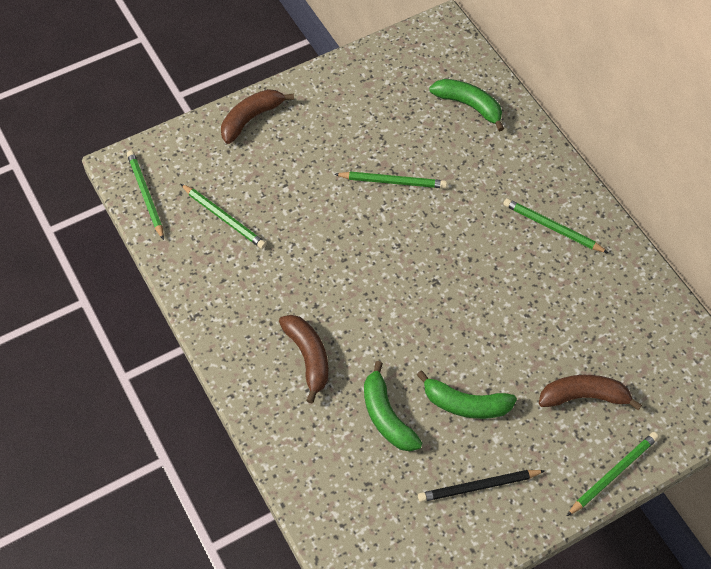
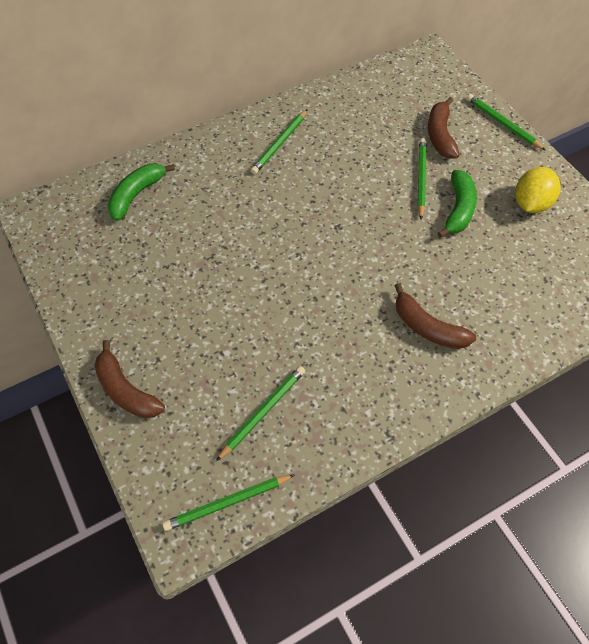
camera: 90 degrees left, 0 degrees up
(308, 357) = (427, 327): brown banana -> brown banana turned 120 degrees counterclockwise
(386, 416) = (479, 265): green banana -> none
(392, 182) = (223, 257): green pencil -> green pencil (421, 179)
(479, 486) = (531, 203): black pencil -> yellow lemon

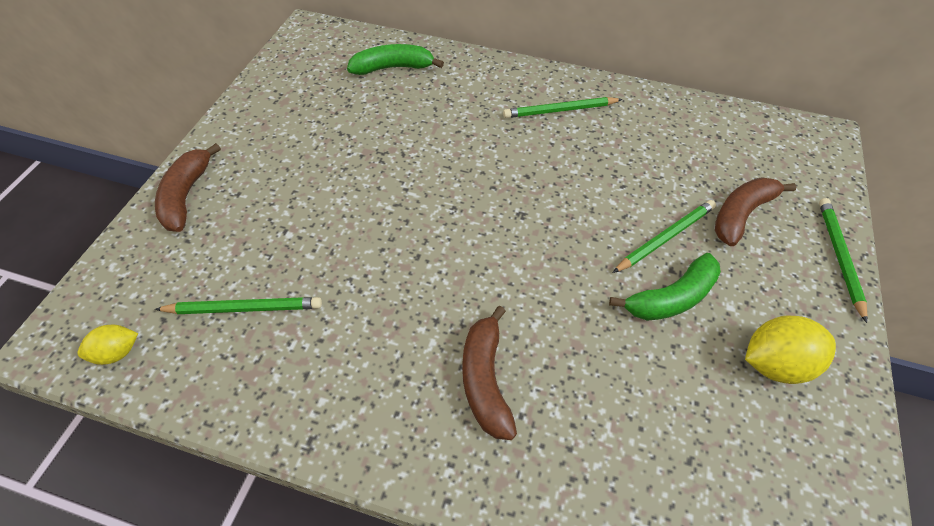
camera: 45 degrees right, 5 degrees down
(227, 502) = (117, 353): green pencil -> yellow lemon

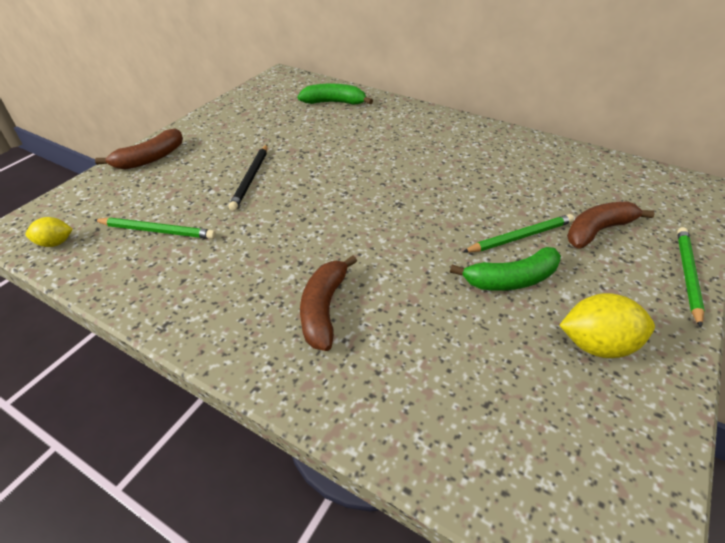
camera: 15 degrees right, 10 degrees down
(186, 195) = (150, 158): brown banana -> brown banana turned 150 degrees counterclockwise
(331, 206) = (251, 178): none -> black pencil
(560, 110) = (458, 142): green pencil -> none

